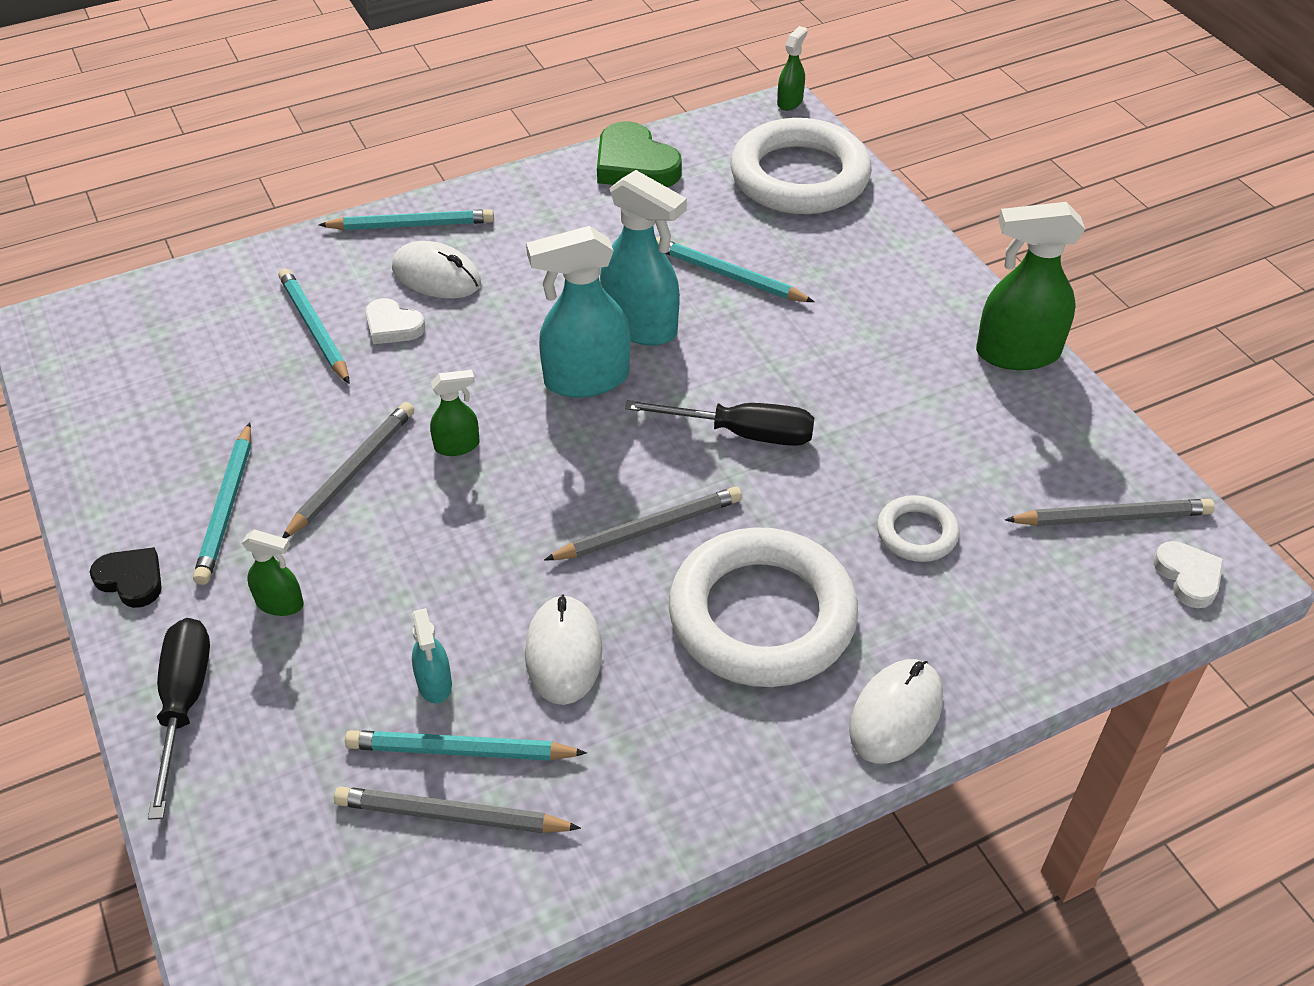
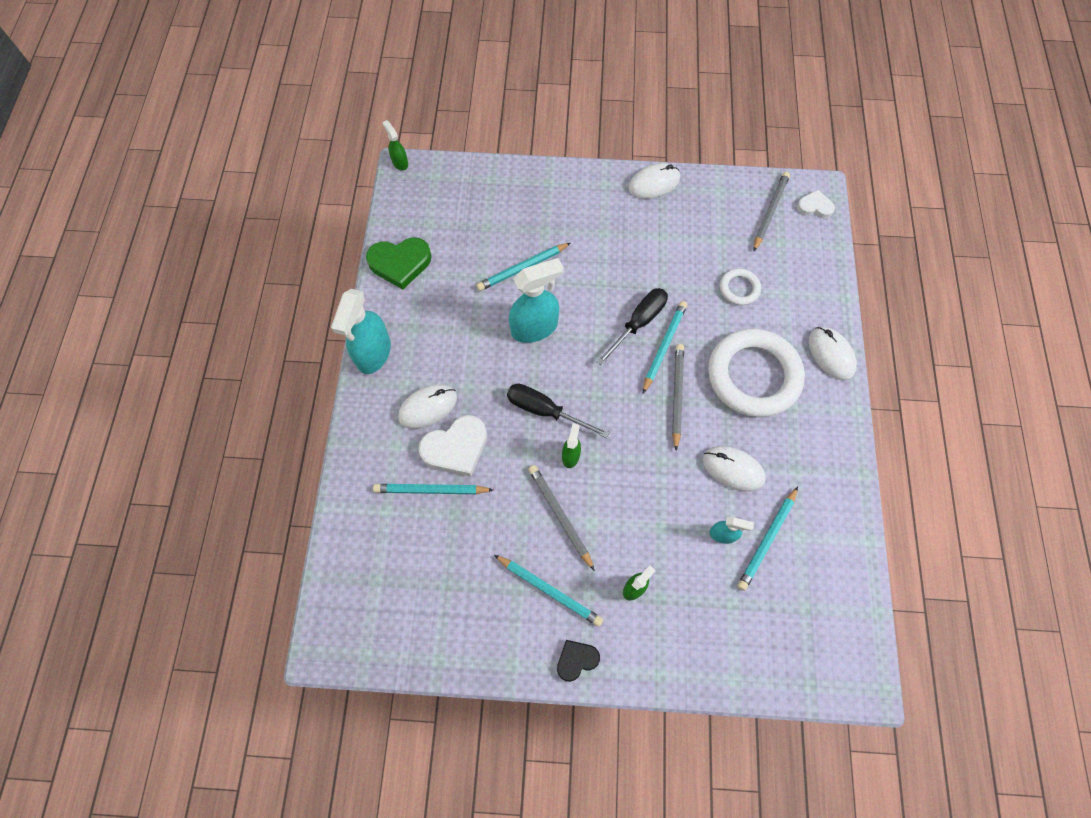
camera: 60 degrees left, 20 degrees up
(184, 705) = (677, 660): black screwdriver -> black screwdriver (545, 411)
(392, 326) = (456, 448): white heart -> white heart, size x1.71
(412, 225) = (373, 400): turquoise pencil -> turquoise pencil (664, 346)
(451, 815) = (800, 559): grey pencil -> none
(585, 379) = (558, 373): turquoise spray bottle -> turquoise spray bottle (373, 353)
(799, 176) = (466, 194): white ring -> none
(1016, 353) = (654, 183): green spray bottle -> white mouse

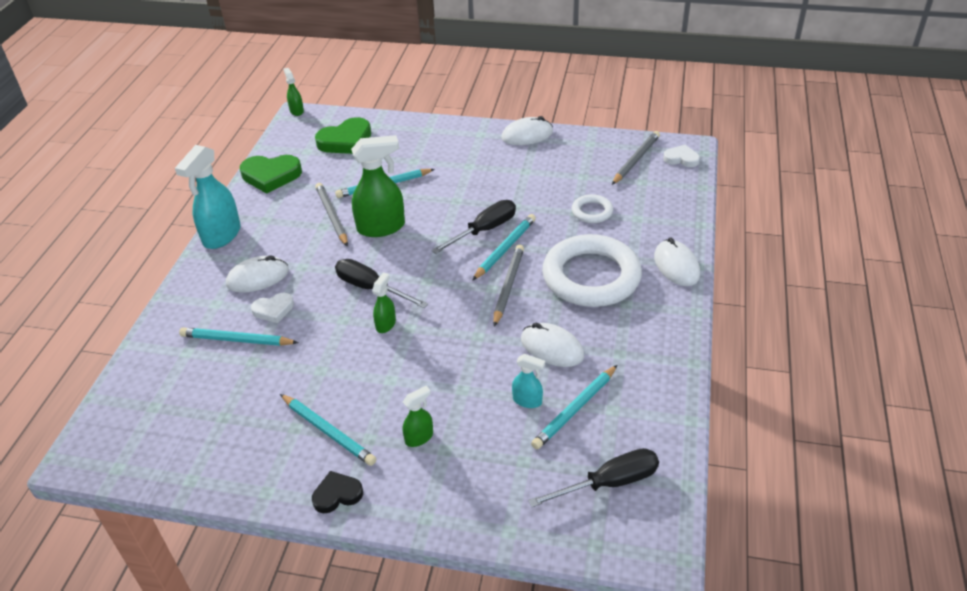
camera: 10 degrees right, 25 degrees down
(456, 448) = (273, 310): white heart -> white heart, size x0.58
(466, 205) = (346, 141): none -> green heart
(535, 328) = (381, 227): turquoise spray bottle -> green spray bottle
(560, 515) = (359, 370): grey pencil -> grey pencil (332, 216)
(810, 618) = (609, 483): none -> black screwdriver

